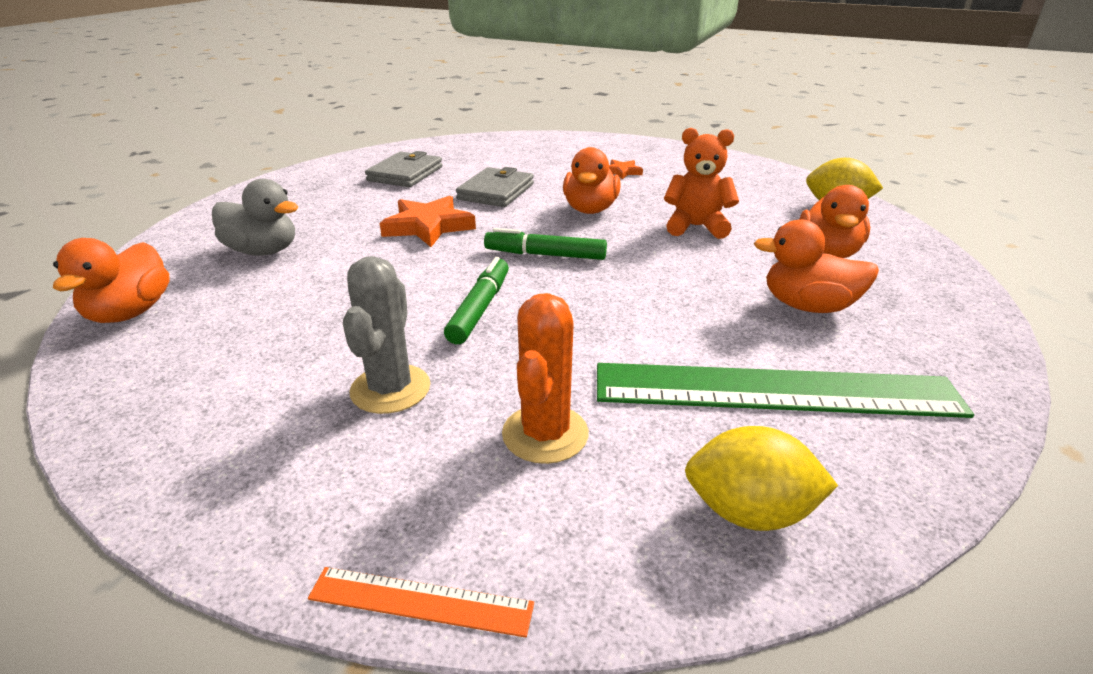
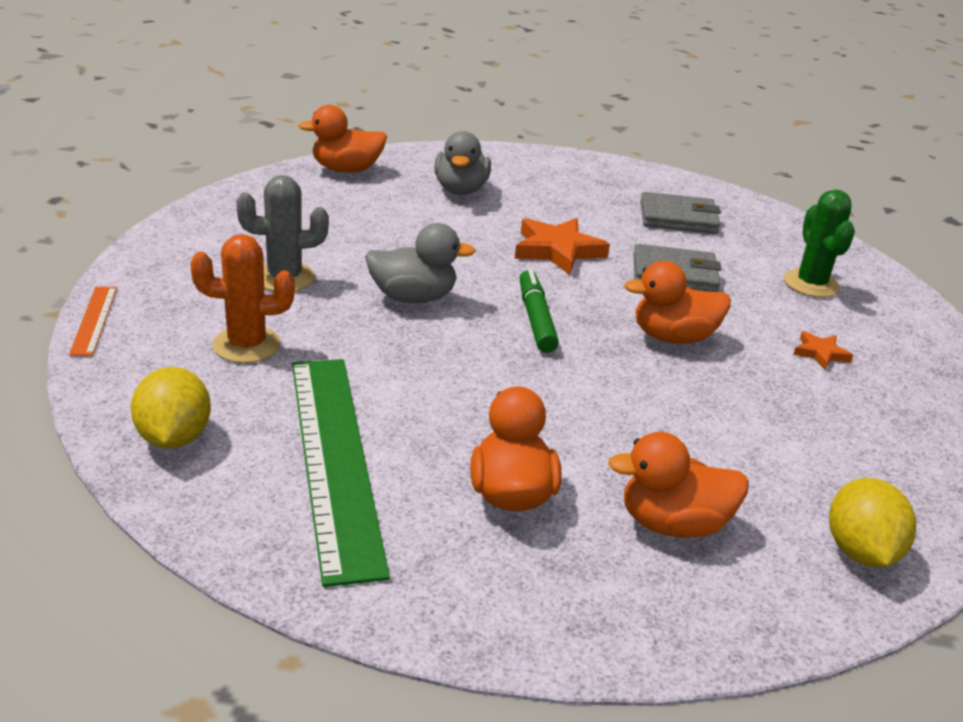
camera: 70 degrees right, 0 degrees up
(480, 308) = (413, 297): green marker -> grey duck
(532, 156) = (811, 284): none -> green cactus
(696, 227) = (679, 415): orange teddy bear -> none

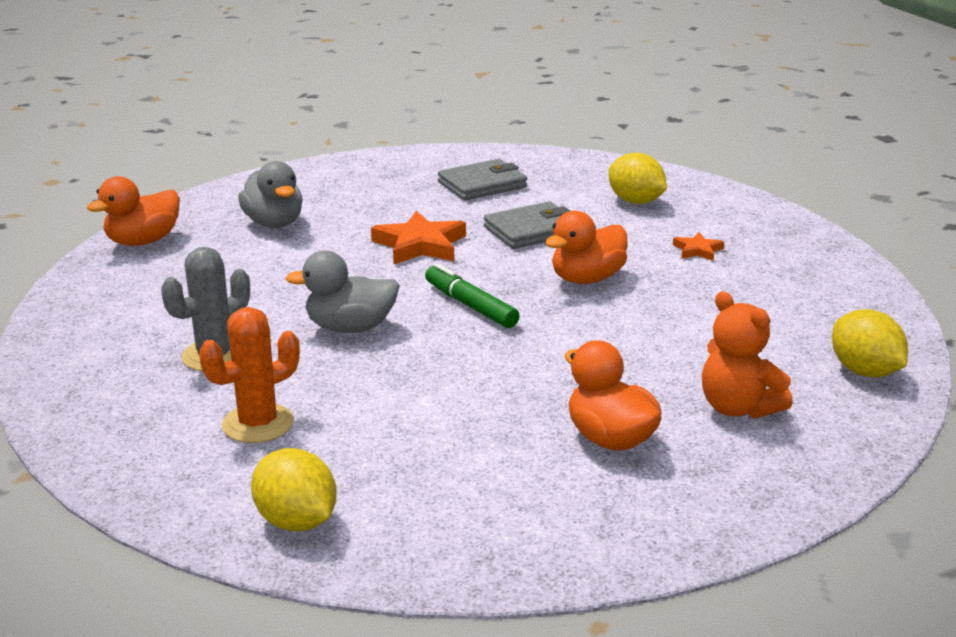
camera: 30 degrees left, 5 degrees down
(94, 320) = (80, 463): orange ruler -> none
(335, 459) = (451, 475): green ruler -> none
(413, 297) = (350, 328): grey duck -> grey duck turned 150 degrees counterclockwise
(672, 524) = (738, 408): orange duck -> orange teddy bear
(811, 284) = (635, 201): green cactus -> yellow lemon

